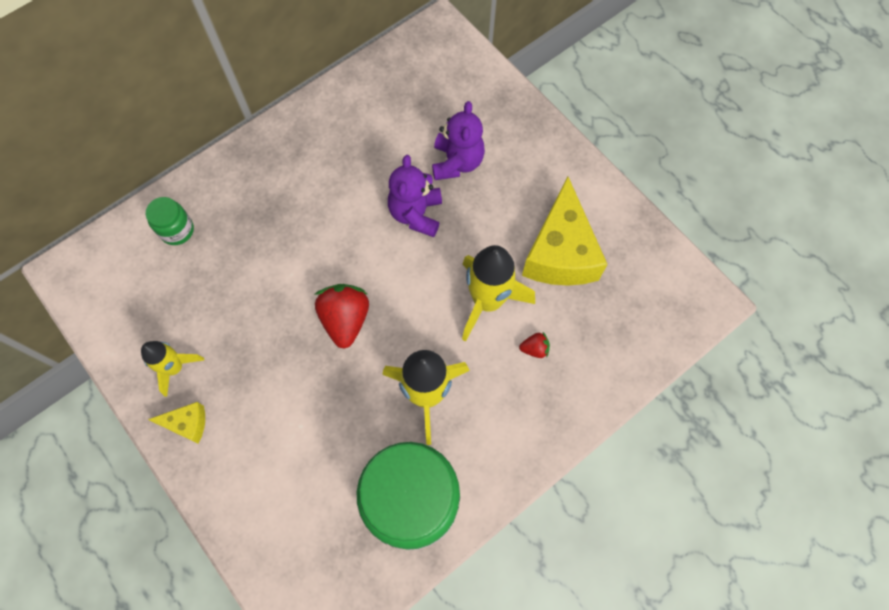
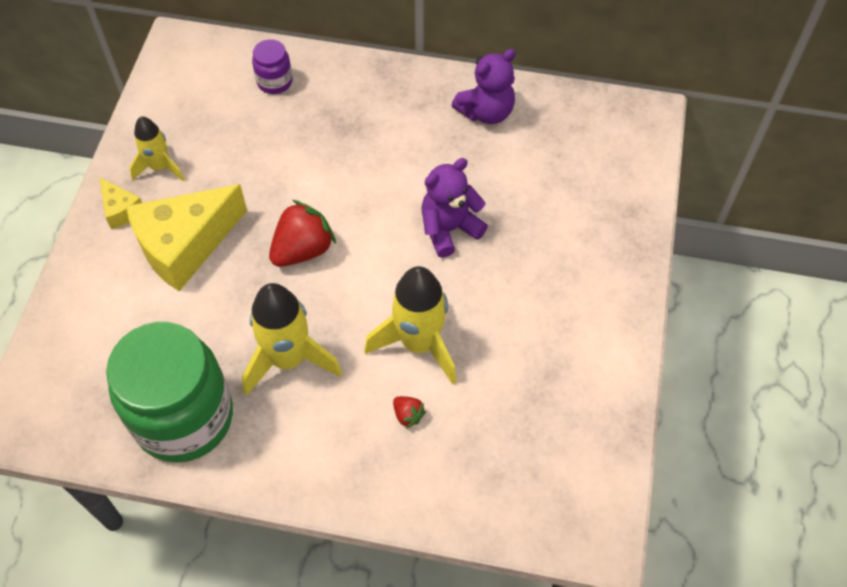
camera: 50 degrees right, 10 degrees down
(177, 230) = (274, 82): green jar -> purple jar
(457, 162) = (530, 223): purple teddy bear -> purple teddy bear (486, 112)
(560, 252) = (524, 369): yellow cheese -> yellow cheese (185, 245)

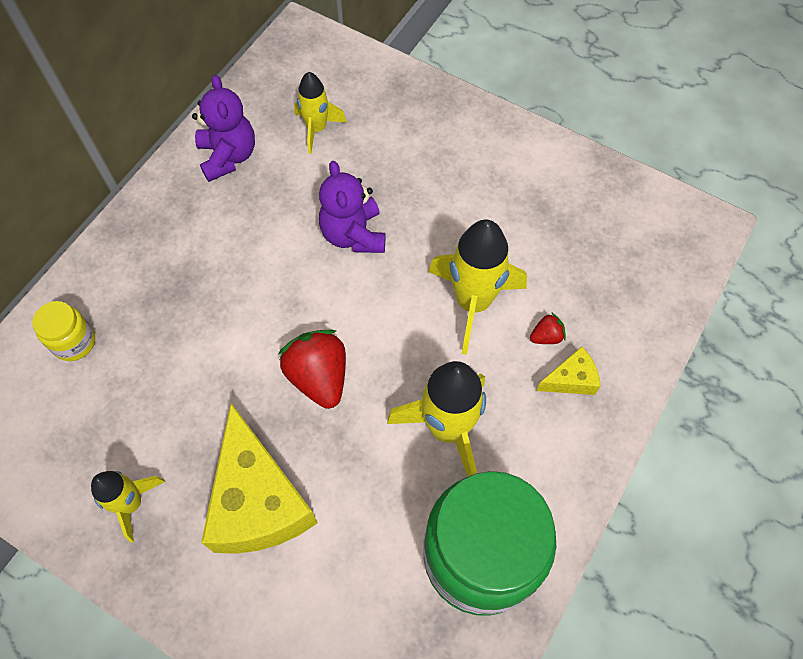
camera: 70 degrees left, 5 degrees up
(121, 210) = (172, 565): yellow cheese -> yellow cheese (571, 379)
(274, 82) = (74, 342): purple jar -> yellow jar
(547, 164) = (317, 129): none -> yellow rocket

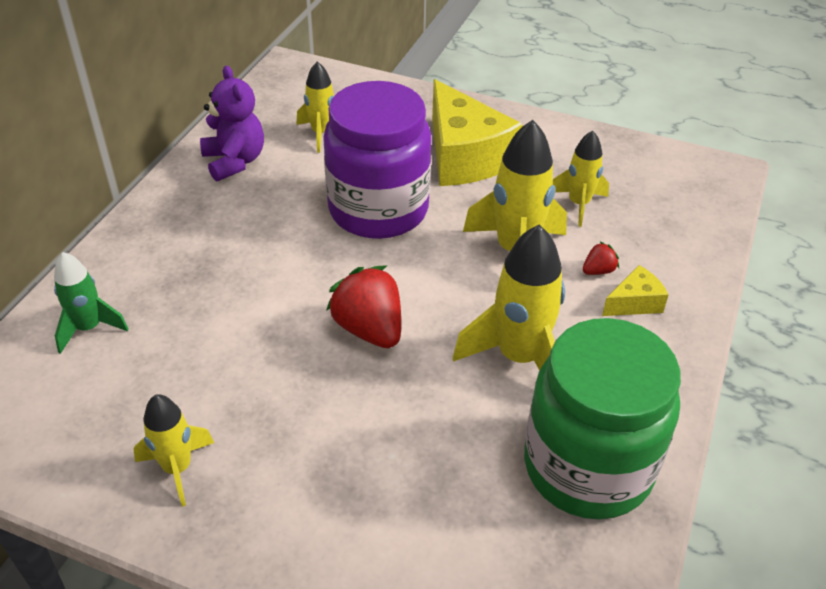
camera: 10 degrees left, 20 degrees down
(74, 342) = (89, 328): yellow jar -> green rocket
(258, 501) = (326, 448): yellow cheese -> yellow cheese (464, 157)
(353, 234) = (378, 210): purple teddy bear -> purple jar
(548, 251) = (578, 204): none -> yellow rocket

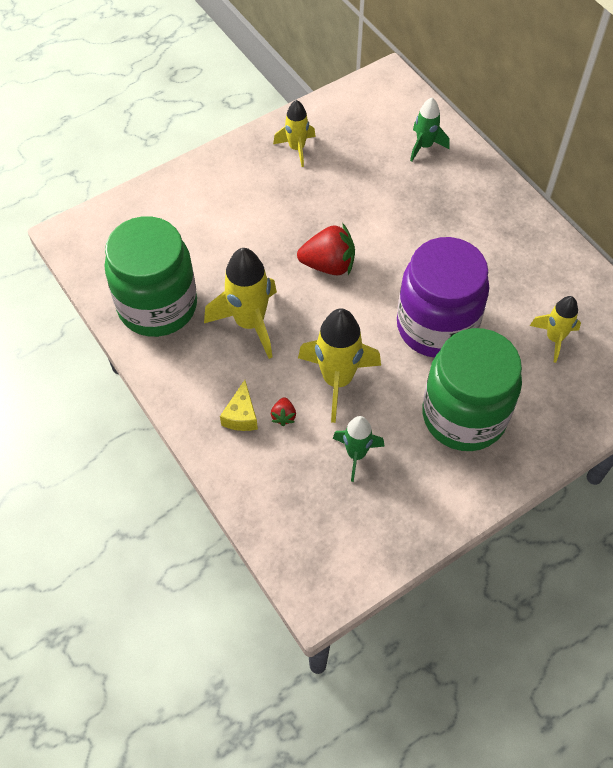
camera: 125 degrees right, 15 degrees up
(234, 161) = (549, 271): purple teddy bear -> none
(464, 157) = (464, 415): yellow cheese -> green jar
(578, 204) = (356, 454): yellow rocket -> green rocket

